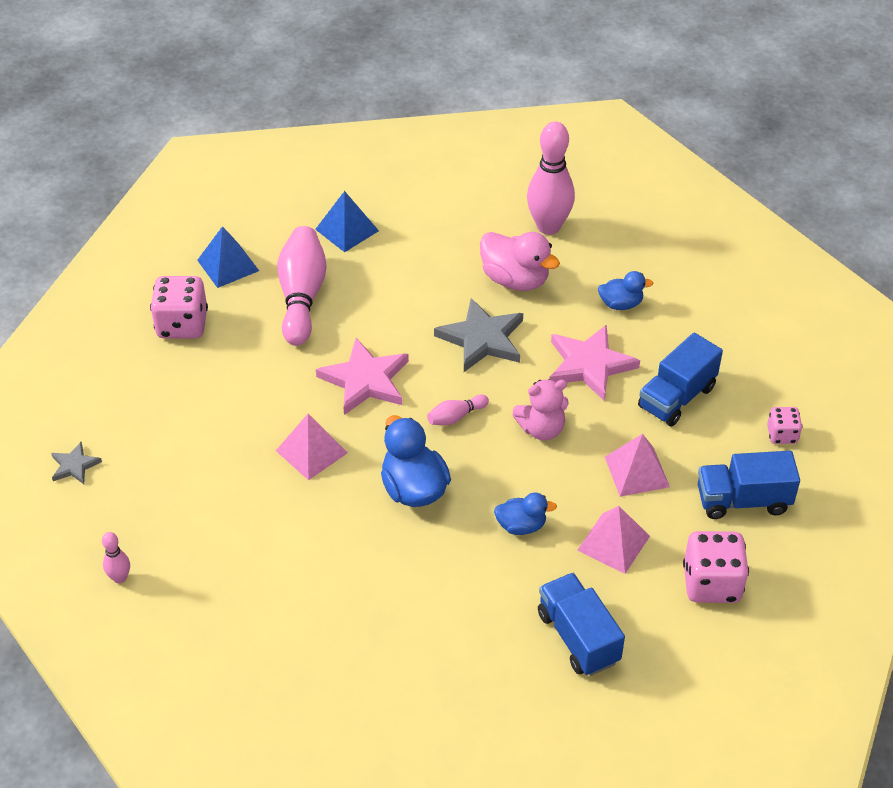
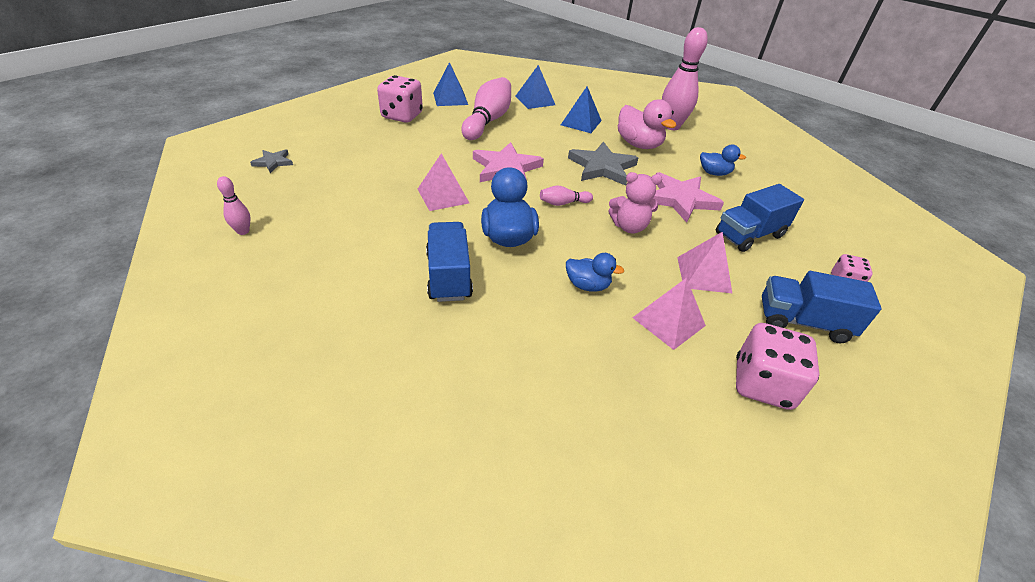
camera: 15 degrees right, 5 degrees down
(427, 258) = (581, 122): none -> blue pyramid
(578, 637) = (609, 393): blue truck -> blue truck (449, 276)

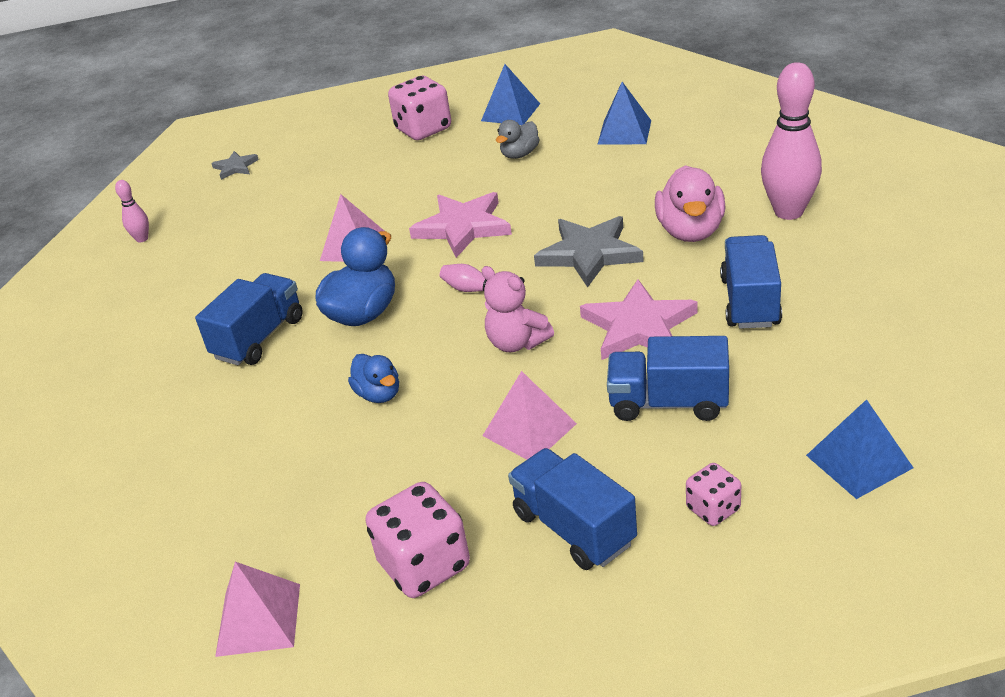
camera: 45 degrees right, 5 degrees down
(487, 121) = (519, 154): pink bowling pin -> grey duck
(581, 122) = (648, 179): blue pyramid -> blue pyramid (859, 461)
(668, 321) = (414, 463): pink pyramid -> pink pyramid (258, 619)
(714, 173) = (750, 302): blue duck -> blue truck

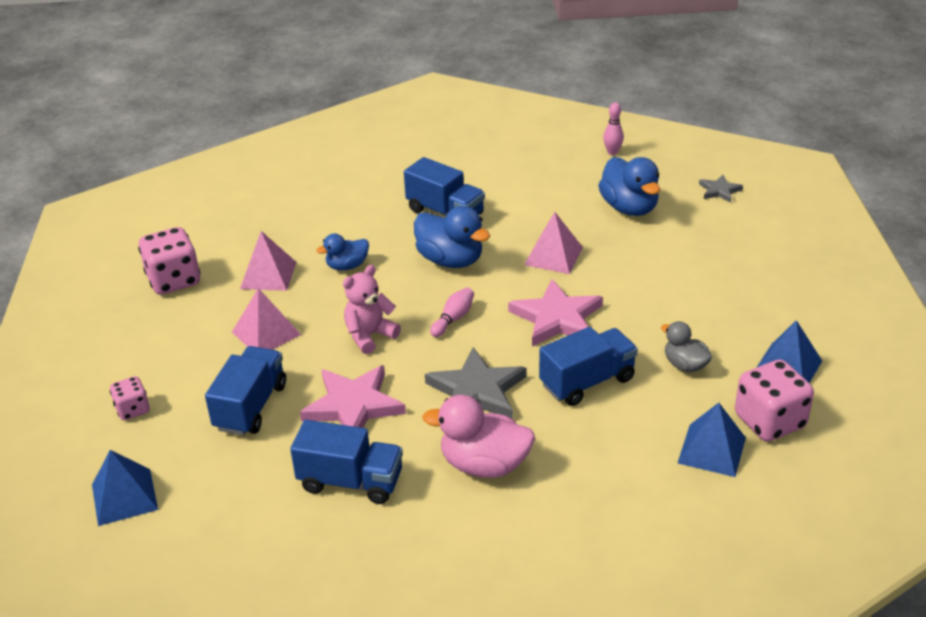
camera: 95 degrees right, 0 degrees up
(258, 619) = (177, 221): pink pyramid -> pink pyramid (268, 275)
(262, 213) = (629, 208): none -> blue duck
(423, 129) = (763, 303): pink dice -> pink dice (769, 421)
(574, 528) = (160, 343): blue truck -> blue truck (587, 382)
(788, 212) = (488, 548): pink bowling pin -> none

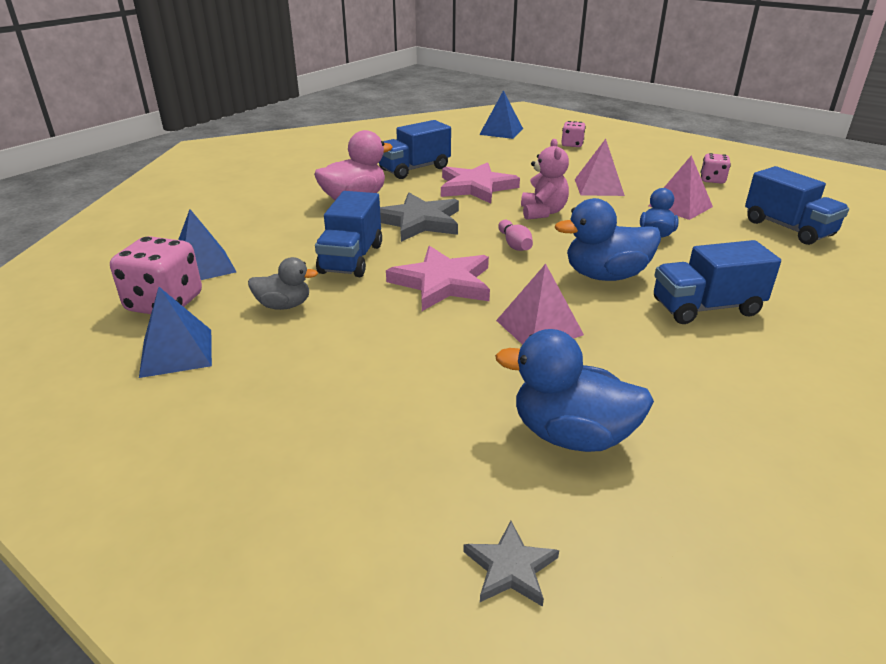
camera: 130 degrees right, 5 degrees down
(174, 280) = (712, 180): pink dice -> pink dice, size x0.56
(251, 407) = (525, 166): blue truck -> blue truck (788, 228)
(612, 152) = (766, 528): pink bowling pin -> none

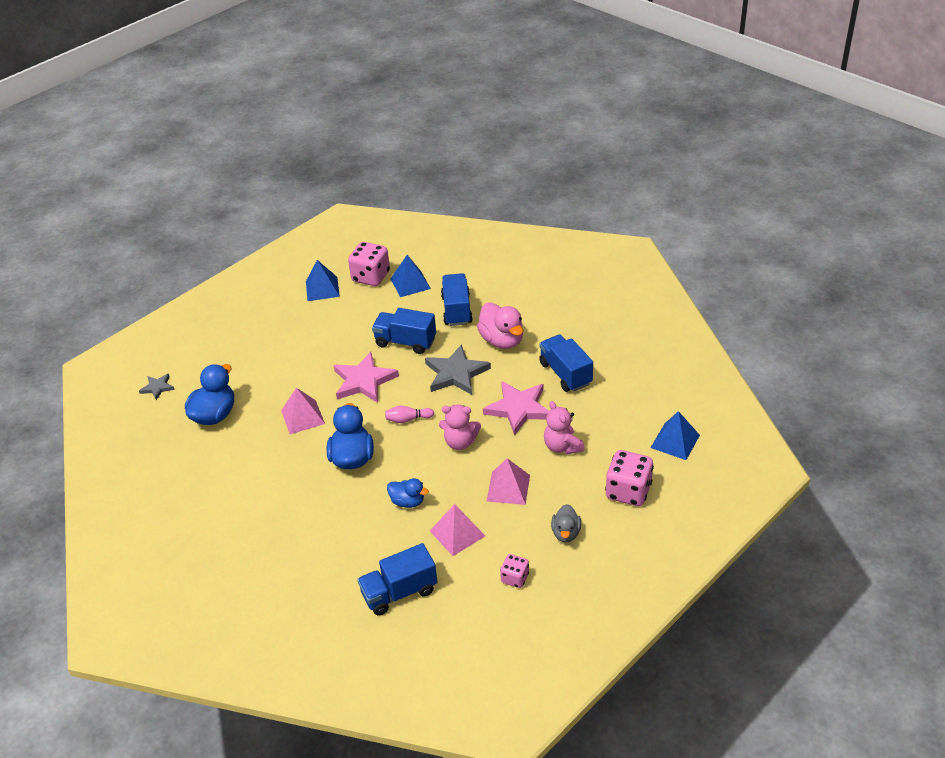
camera: 100 degrees right, 10 degrees up
(284, 305) = (356, 319): grey duck -> grey duck (566, 533)
(526, 168) = (562, 446): none -> pink teddy bear
(572, 145) = (628, 491): pink dice -> pink dice, size x1.79
(706, 308) = (299, 497): blue truck -> blue truck (456, 310)

